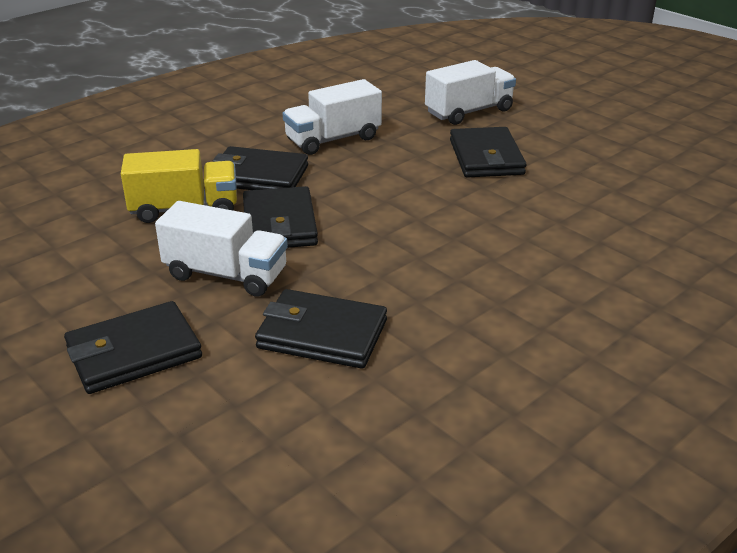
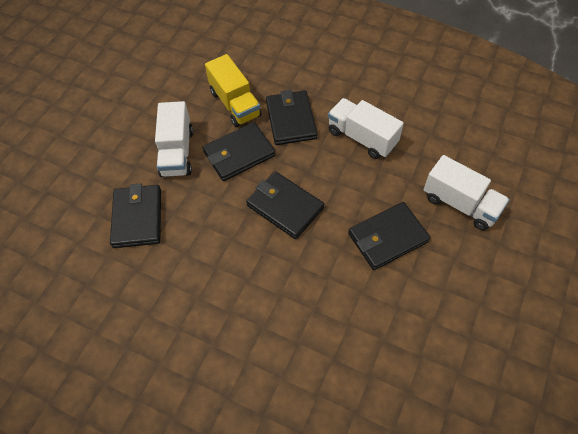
camera: 70 degrees right, 25 degrees up
(134, 353) = (99, 147): black wallet -> black wallet (285, 207)

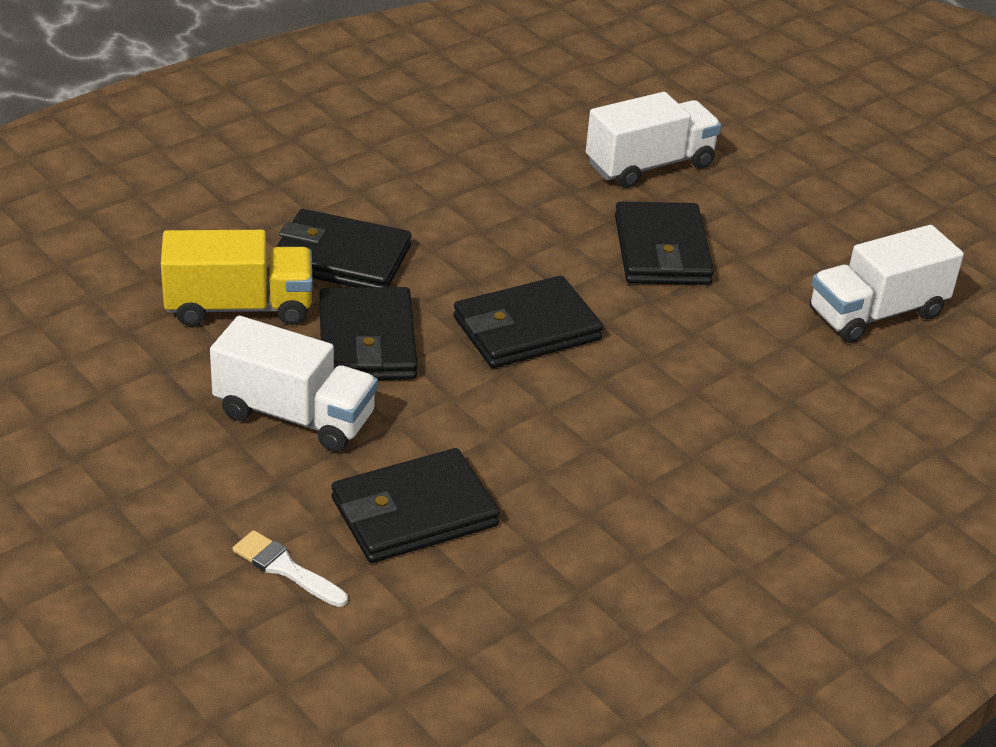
camera: 70 degrees left, 20 degrees down
(86, 190) = (285, 568): none -> white brush
(137, 218) = (414, 512): black wallet -> black wallet turned 45 degrees counterclockwise
(362, 138) = (449, 201): white truck -> white truck (876, 313)

